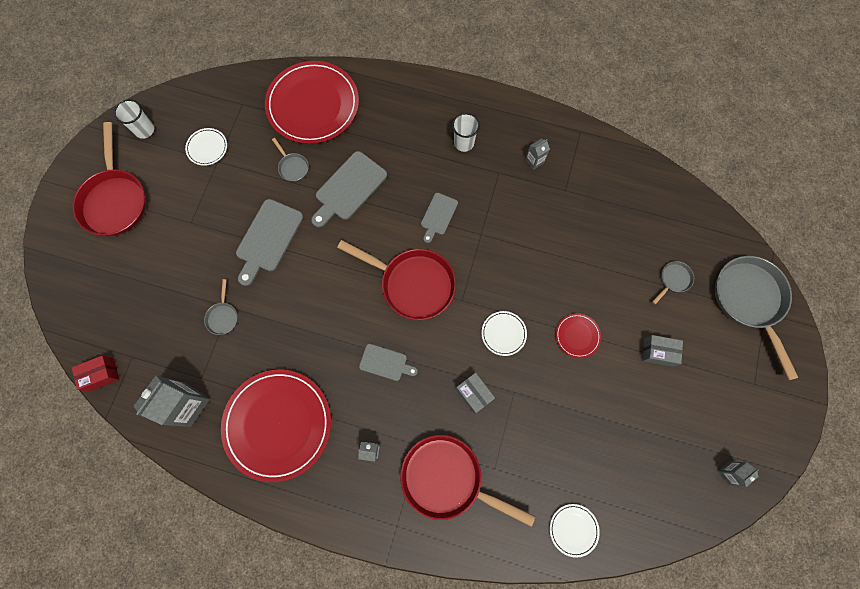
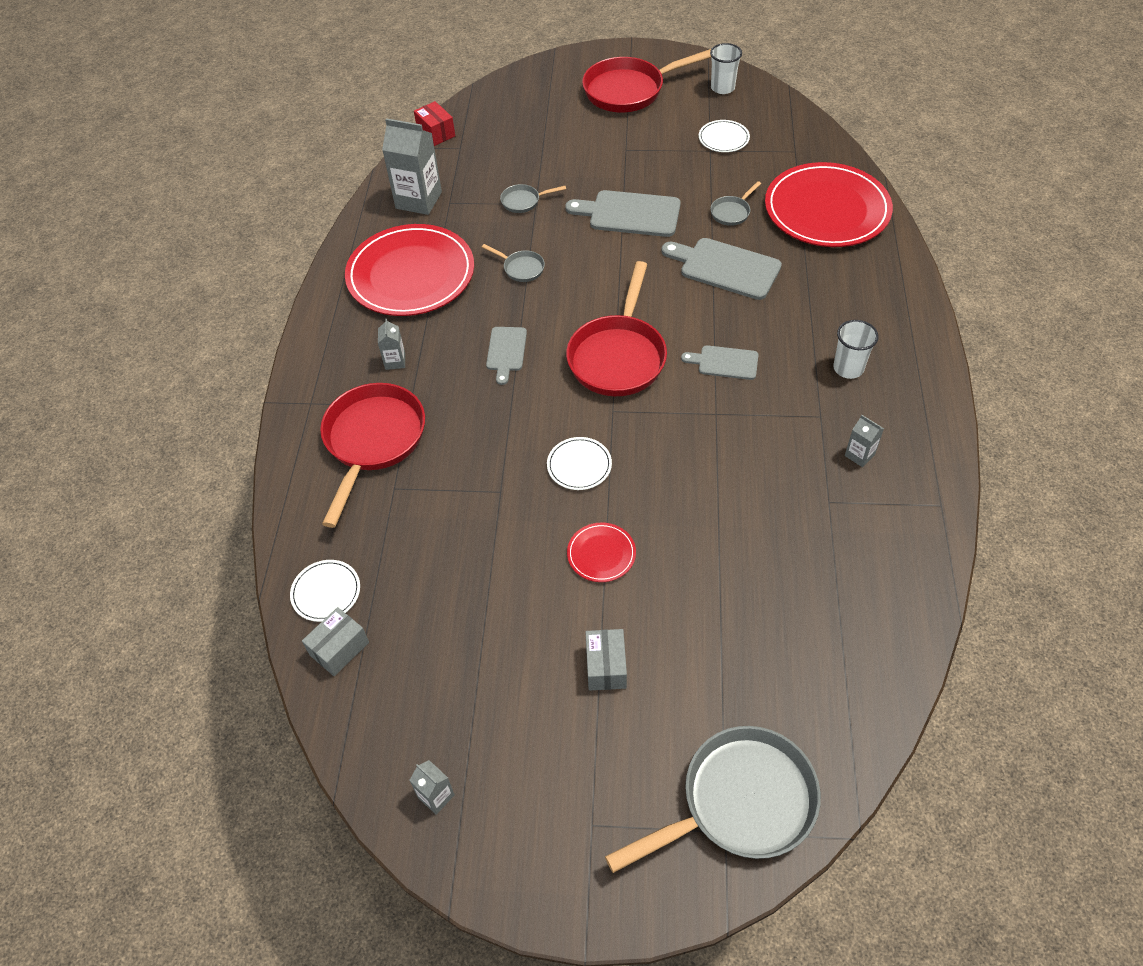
camera: 80 degrees right, 20 degrees down
(474, 394) = (487, 448): grey box -> grey box (339, 648)
(673, 280) = (735, 674): grey pan -> grey pan (521, 268)

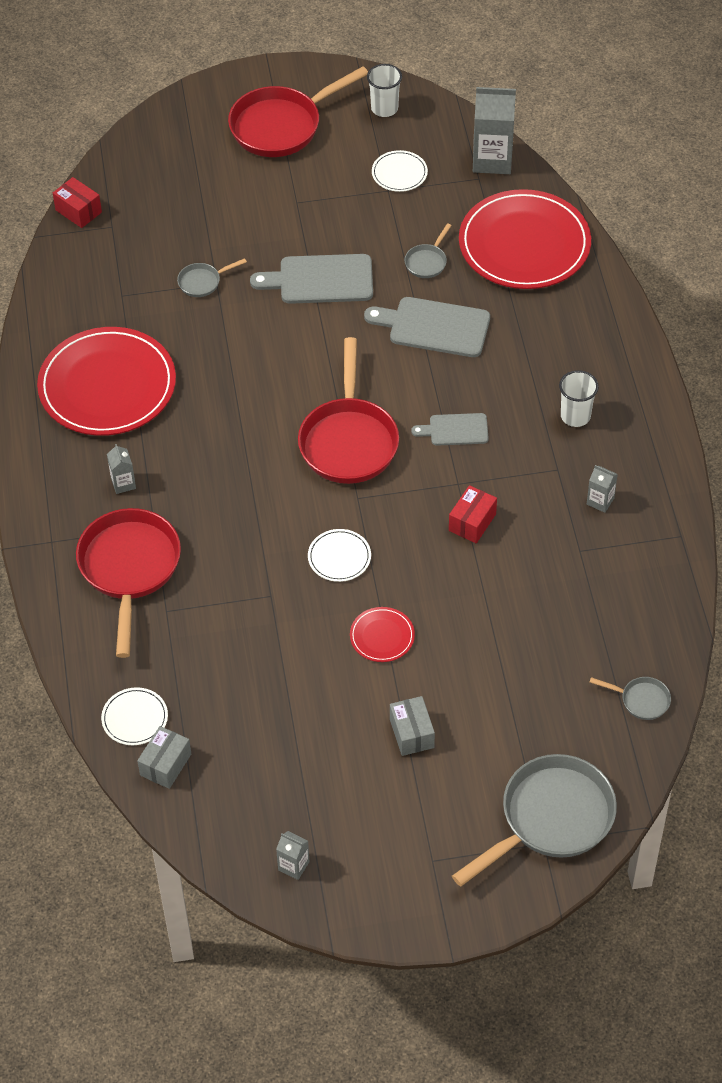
camera: 15 degrees left, 0 degrees up
(418, 200) = (87, 298): grey carton -> grey carton (492, 160)
(506, 351) = (234, 454): grey cutting board -> none
(521, 268) = (223, 360): grey pan -> grey pan (641, 700)
(722, 454) = (472, 522): none -> red box

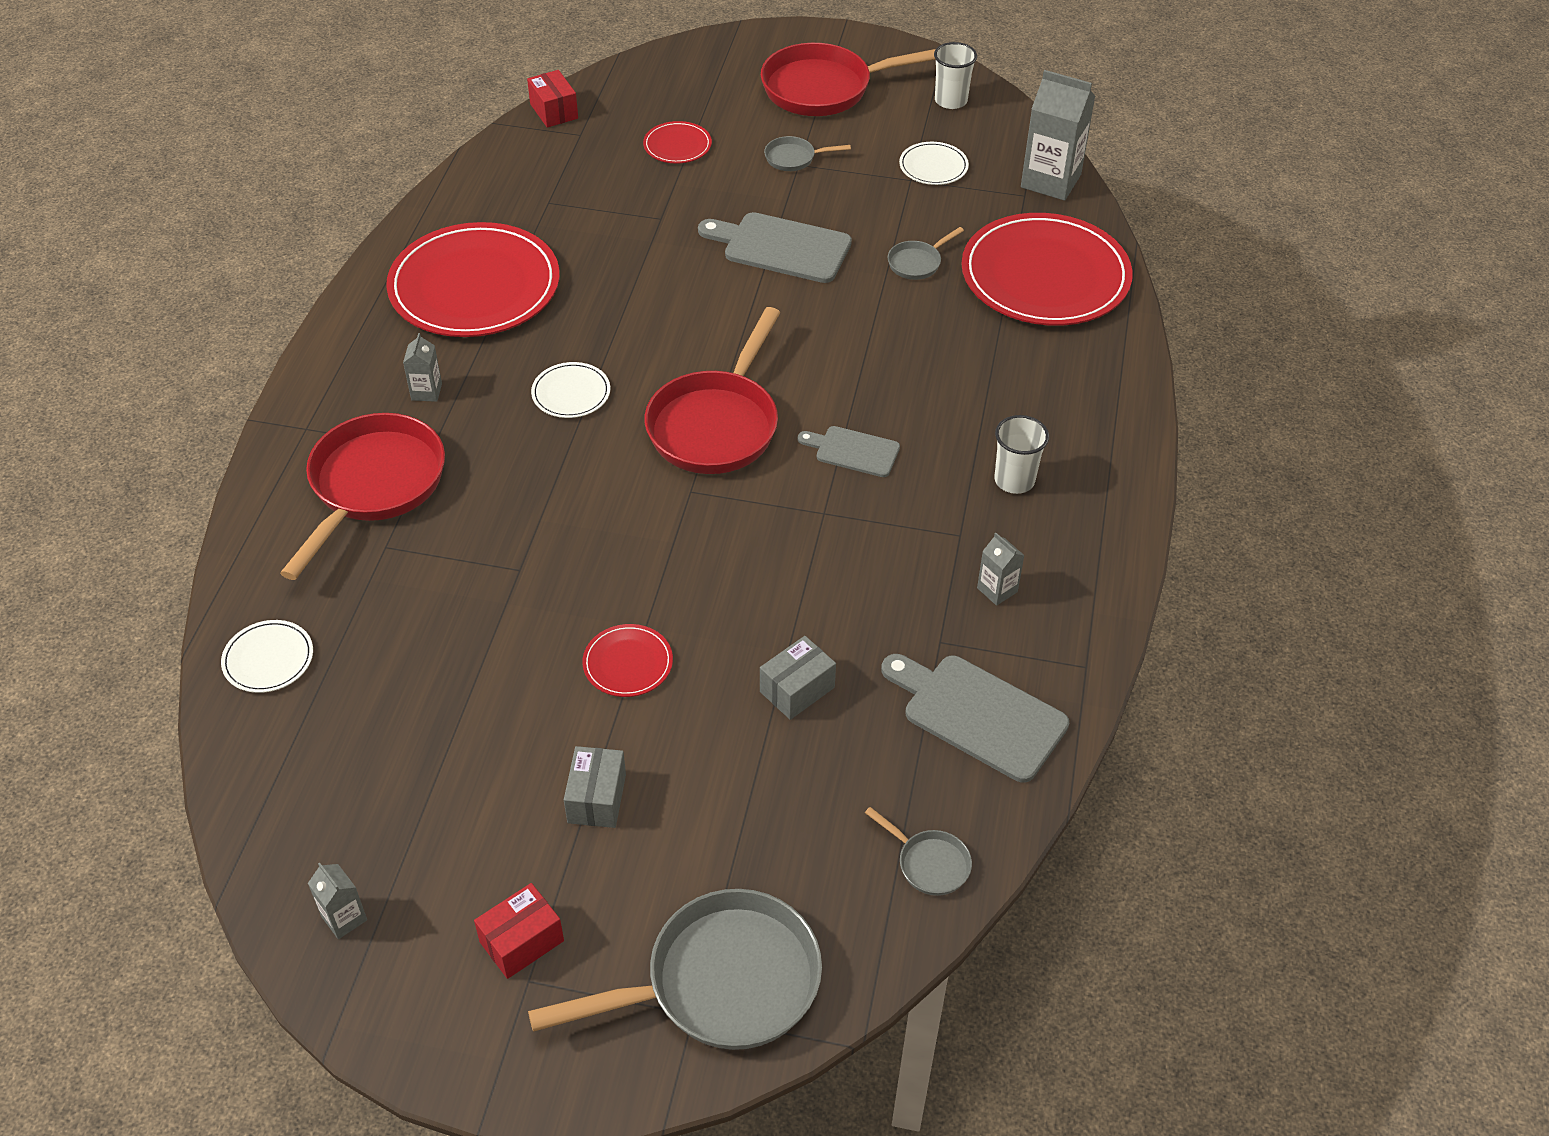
camera: 20 degrees right, 5 degrees down
(165, 764) = (268, 728): grey box -> grey box (797, 689)
(194, 213) = (677, 145): none -> red plate
(202, 282) = (646, 213): grey pan -> grey pan (794, 158)
(339, 557) = (629, 552): white plate -> white plate (571, 393)
(434, 327) = (888, 332): grey cutting board -> grey cutting board (978, 715)
(472, 522) = (817, 563): red box -> red box (522, 941)

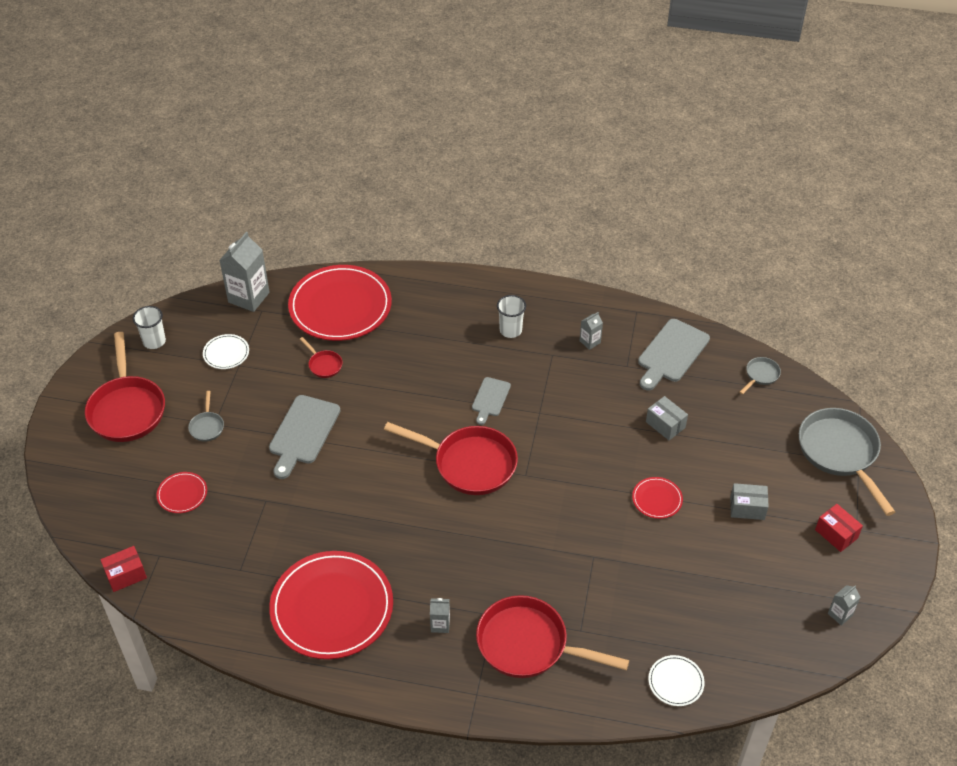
camera: 90 degrees left, 0 degrees up
(571, 393) = (441, 541): white plate -> none
(917, 263) = (324, 365): grey pan -> red pan

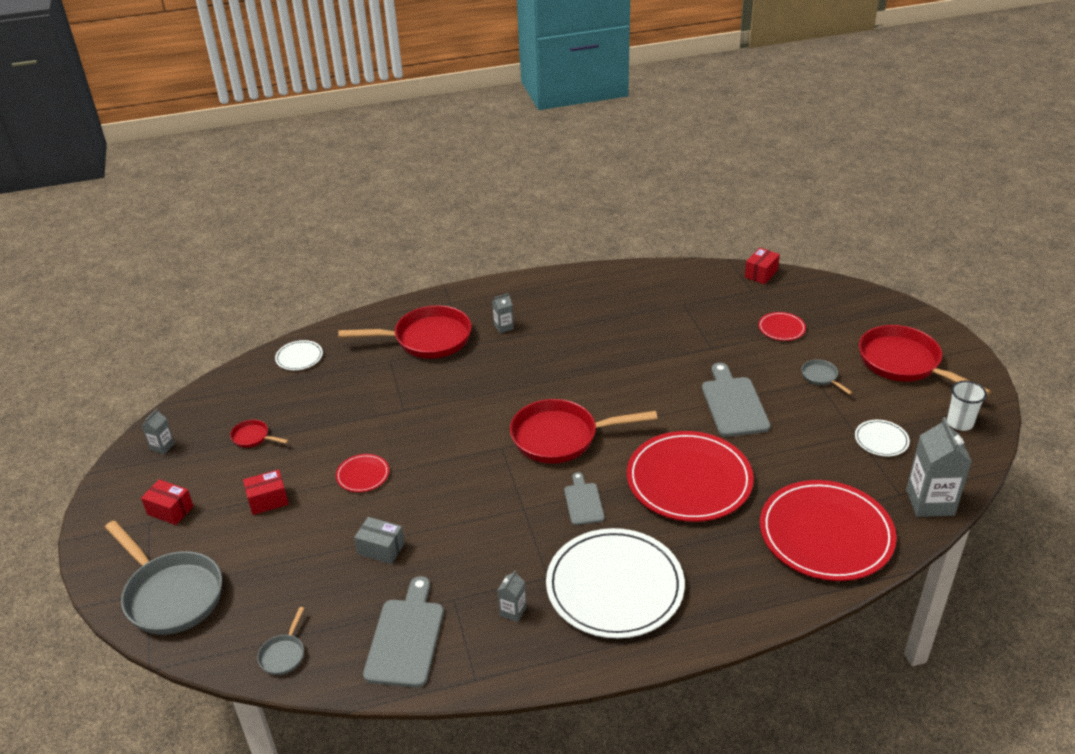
camera: 155 degrees right, 10 degrees down
(324, 365) = (778, 467): red pan -> red pan (253, 437)
(332, 607) = (593, 308): red plate -> red plate (689, 480)
(510, 330) = (615, 586): white cup -> white plate
(747, 508) = (268, 500): grey box -> red box

